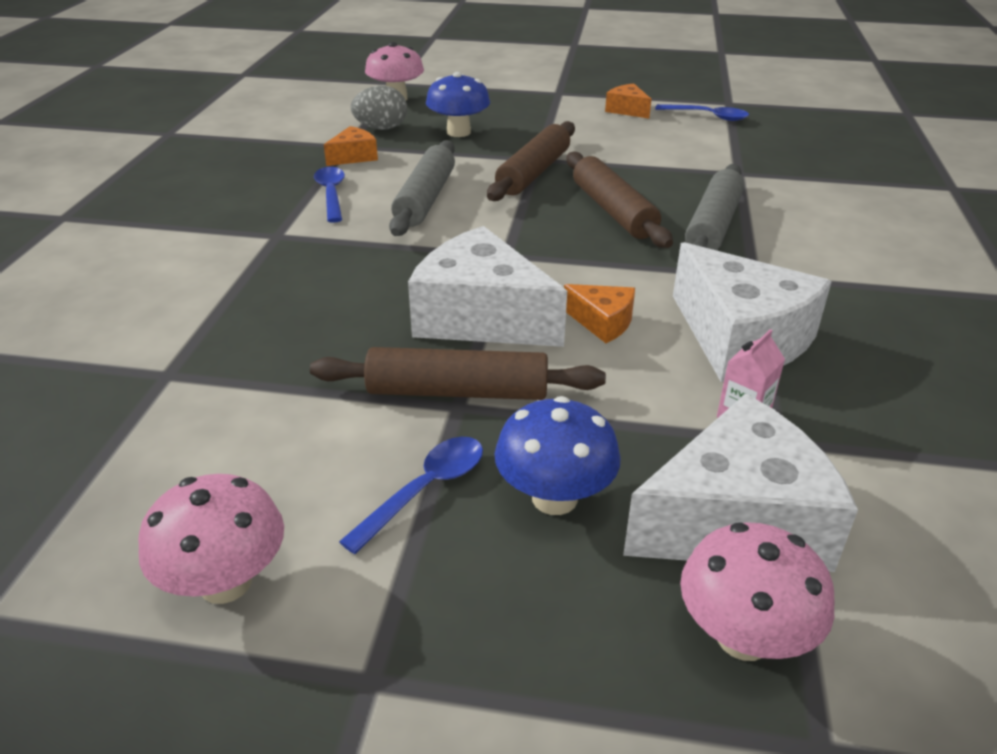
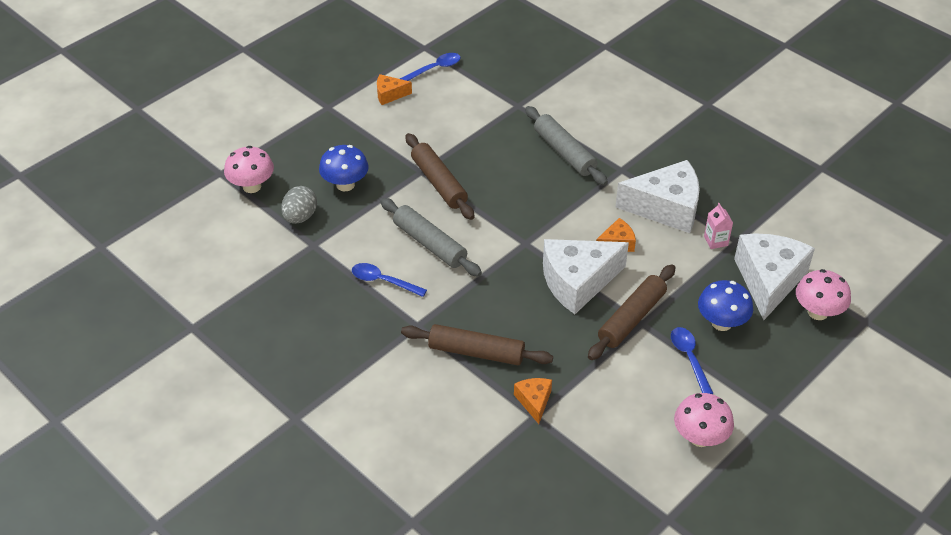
camera: 55 degrees left, 10 degrees up
(354, 157) = (335, 249): orange cheese -> orange cheese (534, 401)
(613, 211) = (515, 178): brown rolling pin -> brown rolling pin (476, 352)

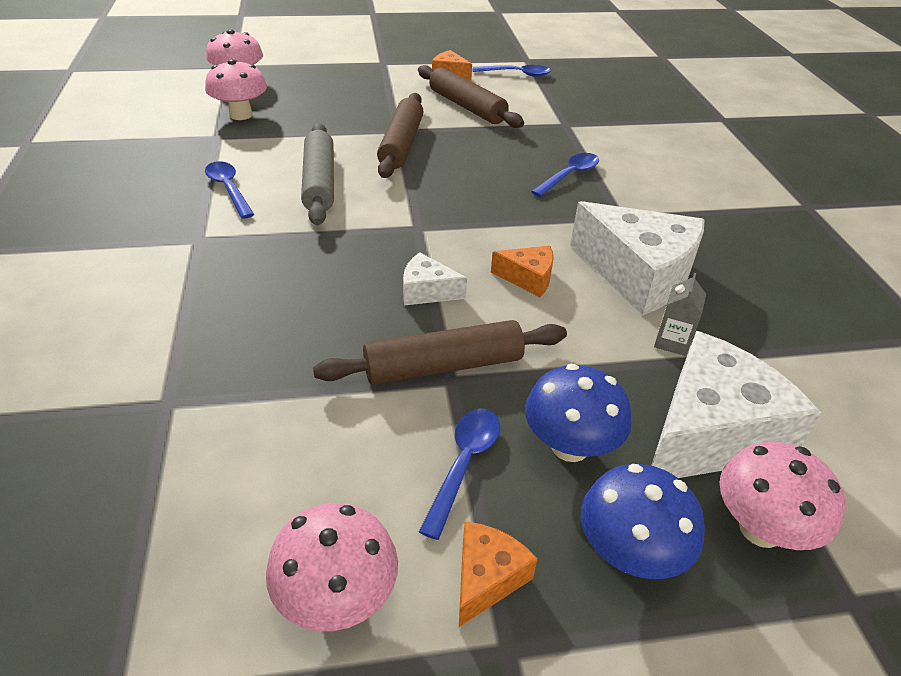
camera: 35 degrees right, 5 degrees down
(300, 217) = (241, 115): grey egg -> pink mushroom
(345, 184) = (315, 111): blue mushroom -> blue mushroom (629, 553)
(476, 352) = (212, 296): brown rolling pin -> brown rolling pin (466, 107)
(534, 401) = (192, 386): orange cheese -> orange cheese (487, 578)
(564, 152) = (569, 175): grey rolling pin -> blue spoon
(577, 282) = (427, 291): white cheese -> white cheese, size x0.48
(715, 241) = (672, 342): pink carton -> grey carton

